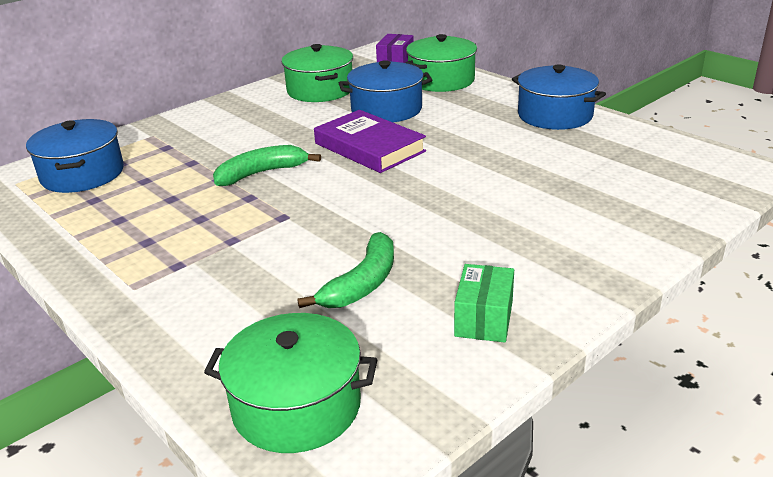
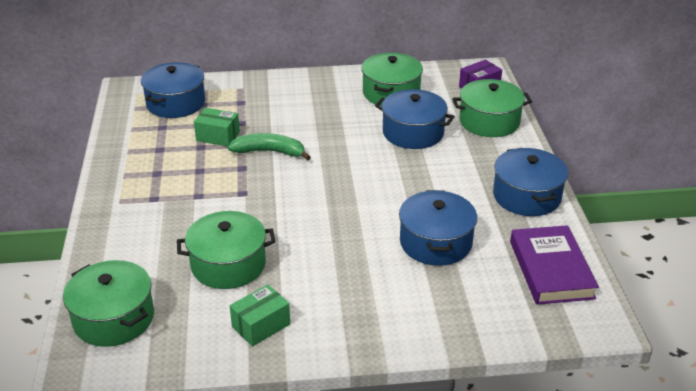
camera: 35 degrees right, 5 degrees up
(180, 183) = (218, 136): none -> green box
(362, 283) = (228, 264): green banana -> green pot
(369, 147) = (358, 162): purple book -> purple book (551, 269)
(537, 175) = (435, 242): none -> blue pot

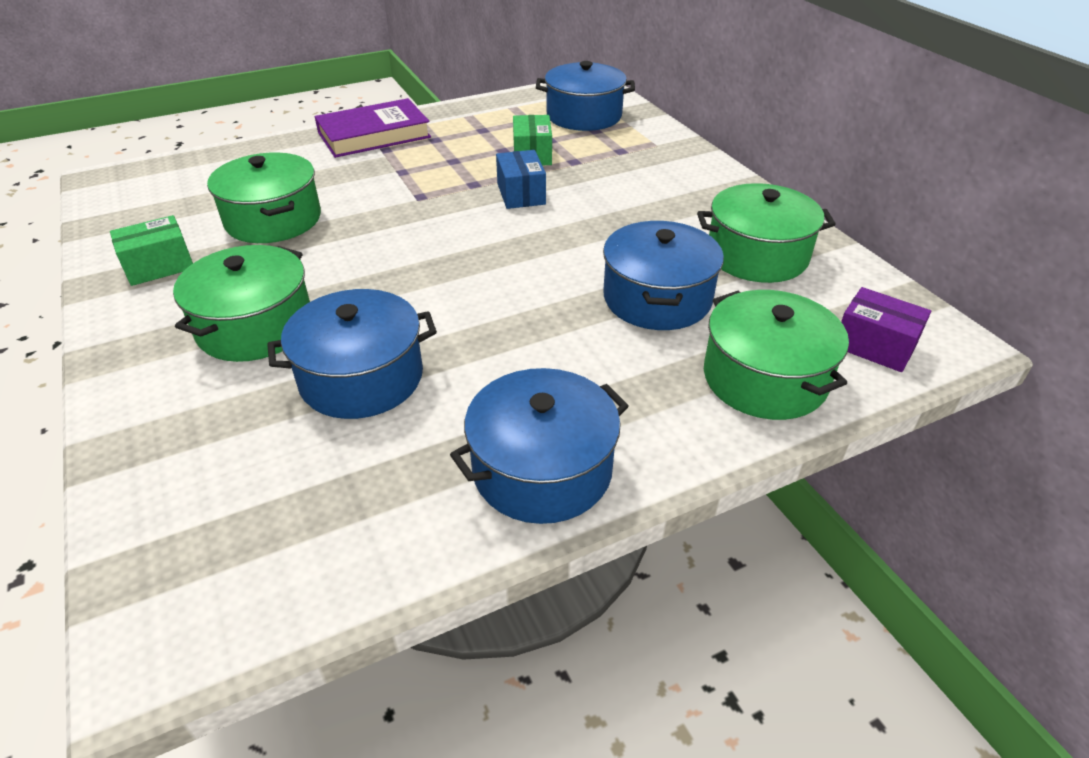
camera: 70 degrees right, 5 degrees up
(114, 318) = (173, 179): green pot -> green pot (255, 326)
(261, 325) = (159, 266): green box -> green box turned 60 degrees counterclockwise
(270, 152) = (521, 194): green banana -> blue box
(551, 269) = (316, 540): purple book -> purple book (374, 135)

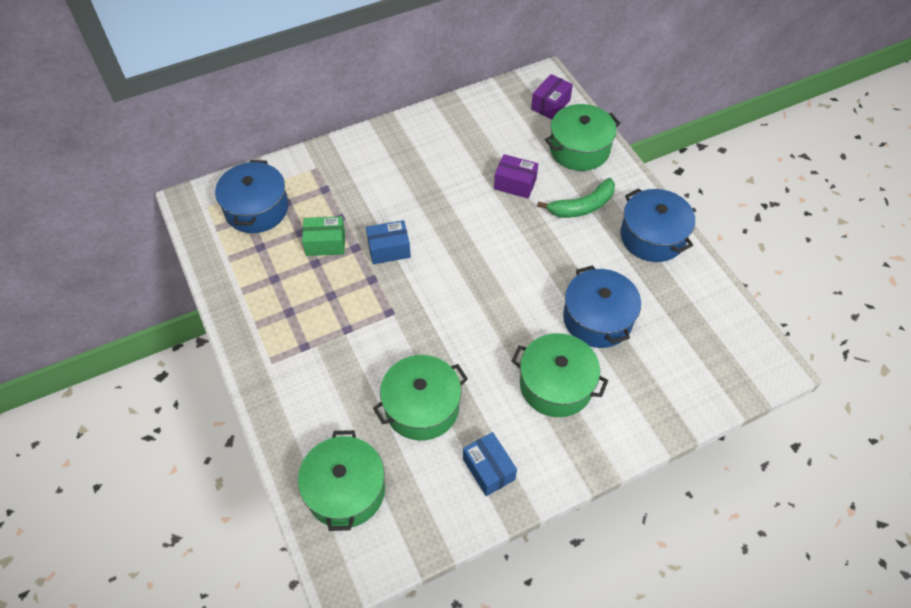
camera: 90 degrees left, 15 degrees up
(159, 266) = (488, 469): green box -> blue box
(374, 135) = (273, 360): purple book -> none
(615, 373) = (582, 206): none -> green banana
(657, 298) = (515, 184): blue pot -> purple box
(757, 255) = (469, 135): green pot -> green pot (345, 490)

